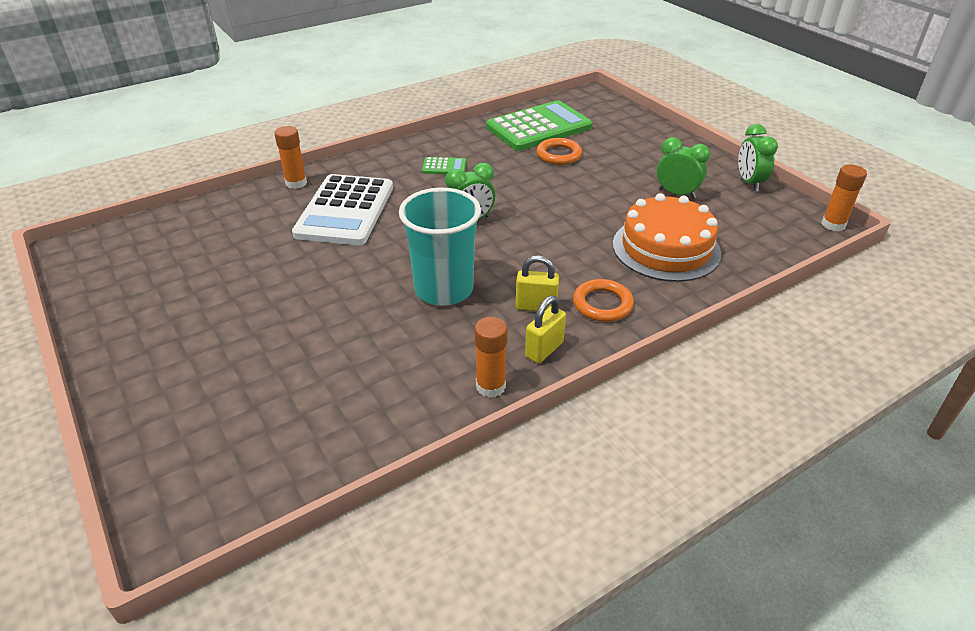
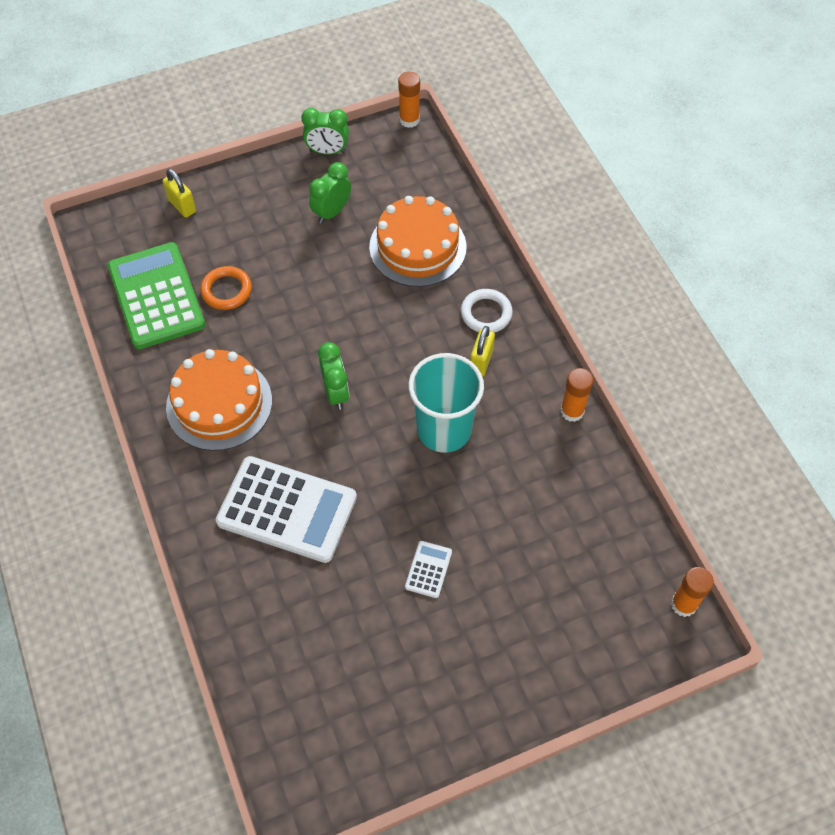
camera: 80 degrees left, 20 degrees up
(282, 296) = (428, 569): none -> white calculator
(296, 183) = (211, 562): orange glue stick -> orange glue stick (683, 604)
(444, 167) = (219, 403): green calculator -> orange cake
(544, 350) = (536, 367): yellow padlock -> yellow padlock (182, 206)
(602, 304) = (486, 313): orange ring -> white ring

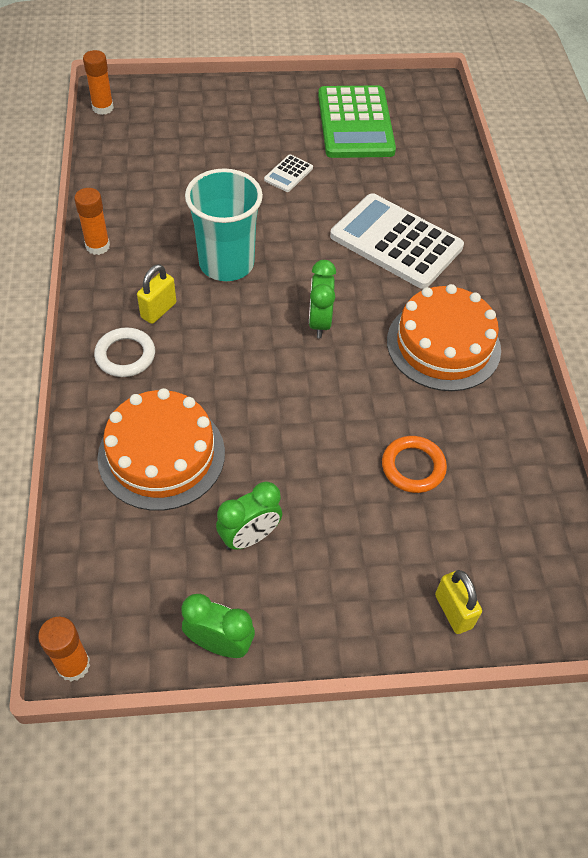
camera: 165 degrees left, 5 degrees down
(156, 296) = (501, 484): green calculator -> green calculator (355, 123)

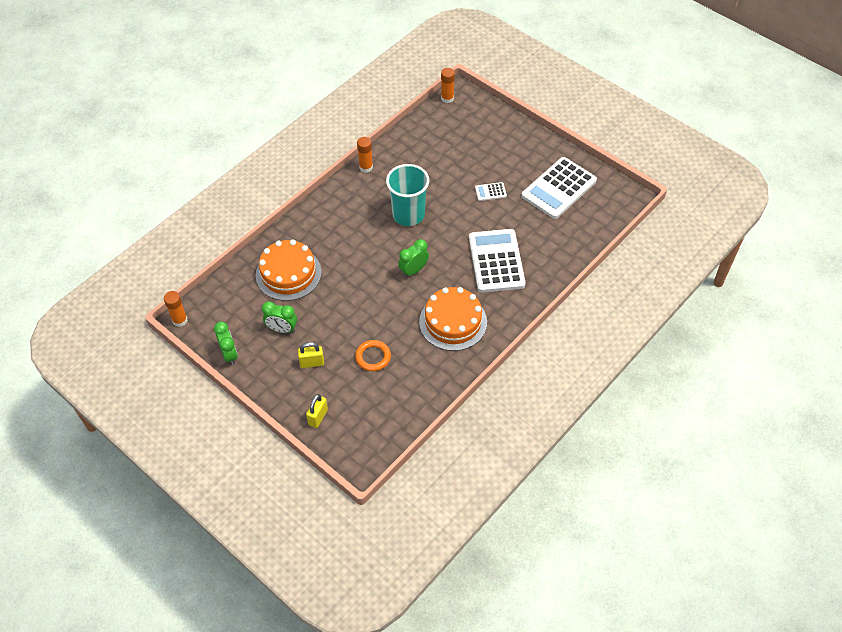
camera: 50 degrees right, 0 degrees up
(125, 355) = (321, 224): white ring -> none
(158, 310) = (356, 214): yellow padlock -> yellow padlock (312, 363)
(355, 123) = (559, 188): green calculator -> white calculator

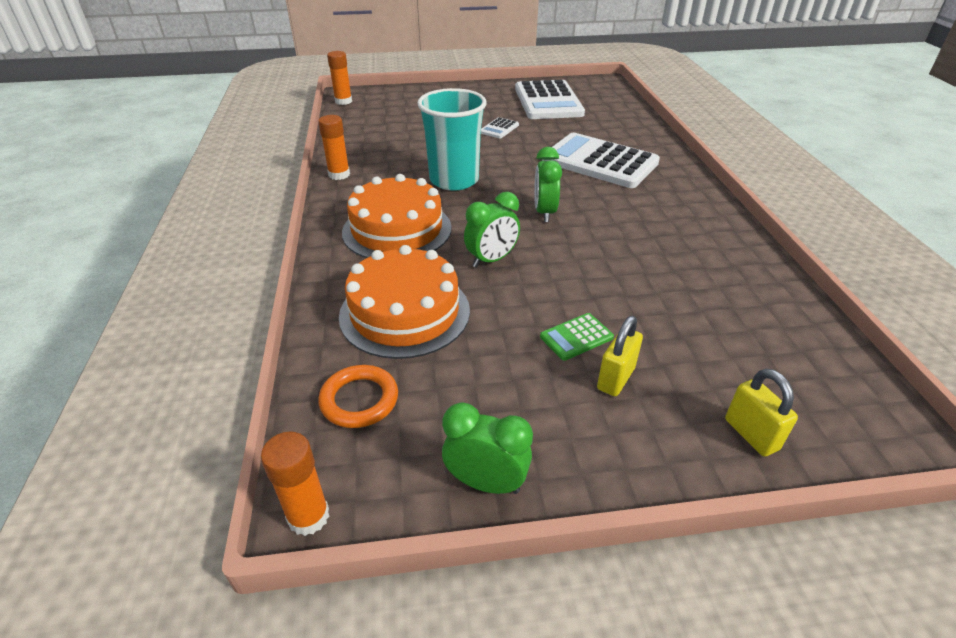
camera: 50 degrees left, 15 degrees down
(282, 329) = (505, 376): green clock -> green clock (491, 260)
(325, 337) = (576, 337): none -> green calculator
(373, 357) = (663, 310): orange ring -> orange ring (359, 400)
(453, 322) = (663, 222): orange cake -> orange cake (397, 230)

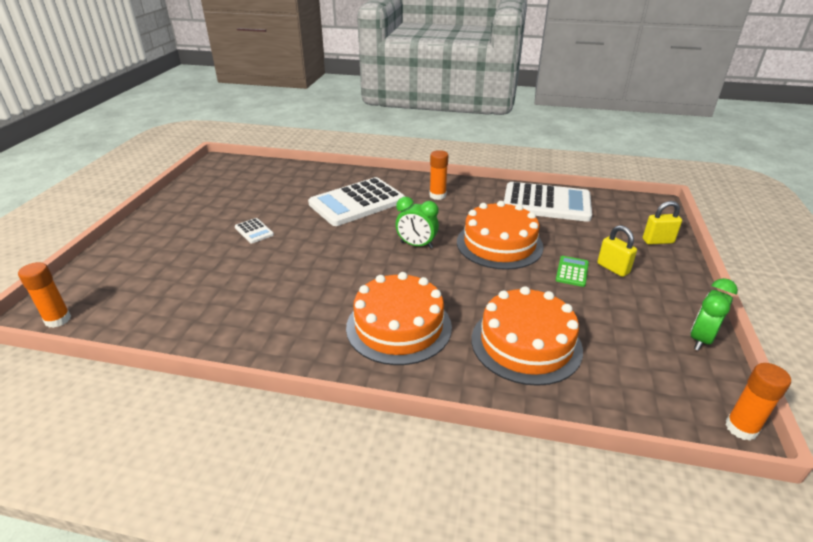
camera: 70 degrees left, 5 degrees down
(339, 175) = (259, 350): orange glue stick -> orange glue stick (437, 195)
(359, 400) = (627, 385): orange ring -> none
(454, 180) = (332, 276): turquoise cup -> none
(491, 260) = (470, 285): green clock -> none
(548, 101) = (226, 195): white calculator -> white calculator (546, 203)
(576, 337) = (572, 271): green calculator -> green calculator turned 150 degrees counterclockwise
(595, 268) = (499, 244): none -> orange cake

